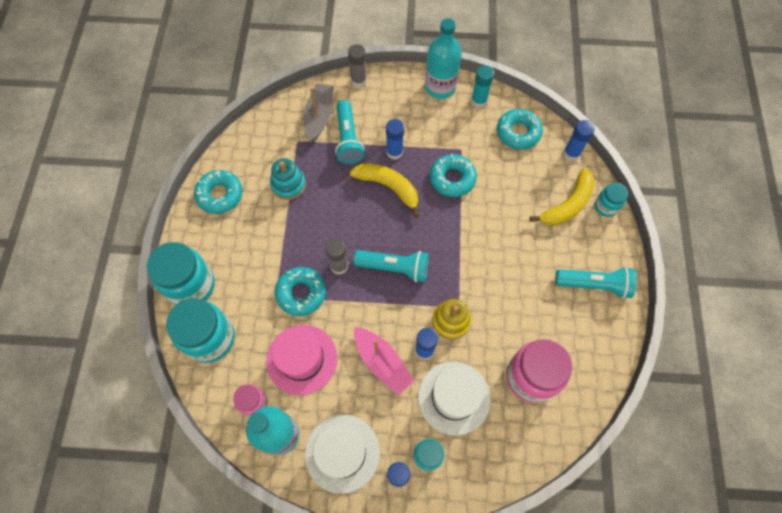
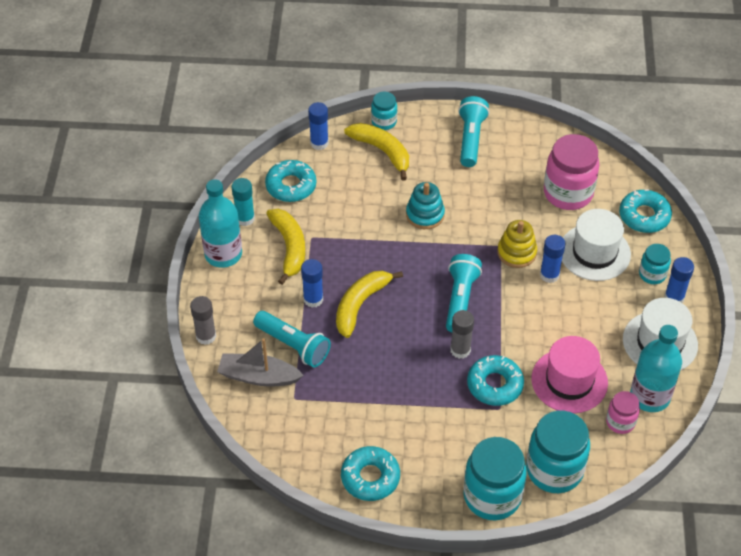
camera: 90 degrees left, 15 degrees down
(288, 184) = (356, 404): turquoise stacking toy -> turquoise stacking toy (425, 214)
(348, 139) = (293, 345): turquoise flashlight -> turquoise flashlight turned 45 degrees clockwise
(382, 362) = (566, 310): pink boat -> none
(449, 133) = (289, 248): none -> yellow banana
(452, 179) = (350, 246): turquoise donut -> turquoise donut (644, 216)

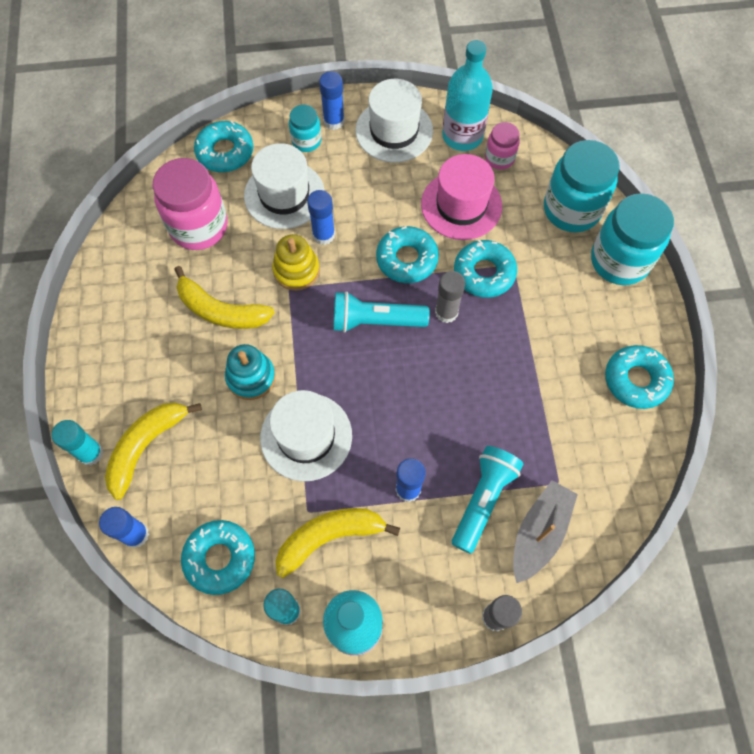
camera: 100 degrees left, 15 degrees up
(258, 376) = (539, 533): grey boat -> grey boat turned 150 degrees counterclockwise
(360, 305) = (405, 430): yellow banana -> yellow banana (221, 310)
(369, 243) = (306, 436): none -> white hat
(384, 122) = (90, 453): turquoise jar -> turquoise glue stick
(470, 139) = (117, 341): turquoise flashlight -> none
(517, 330) = (407, 259): none -> turquoise donut

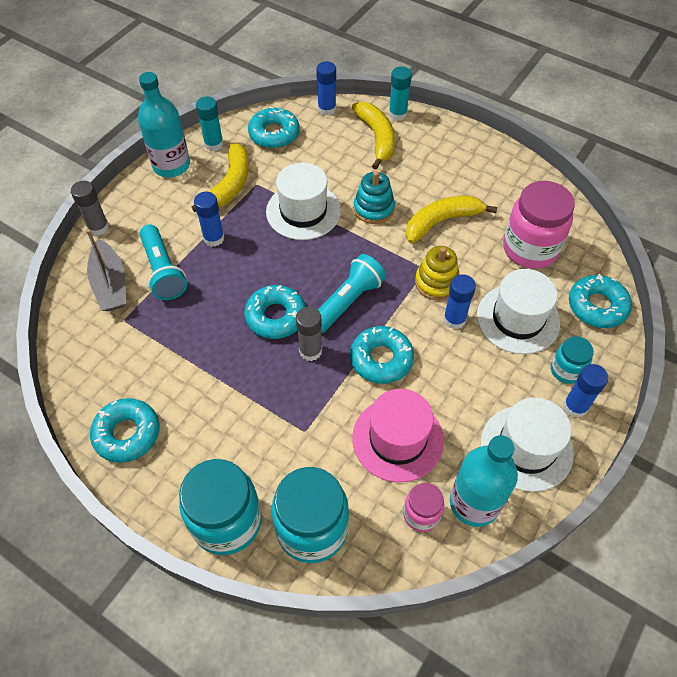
camera: 130 degrees right, 10 degrees down
(484, 273) = (318, 403): turquoise donut -> turquoise donut (276, 316)

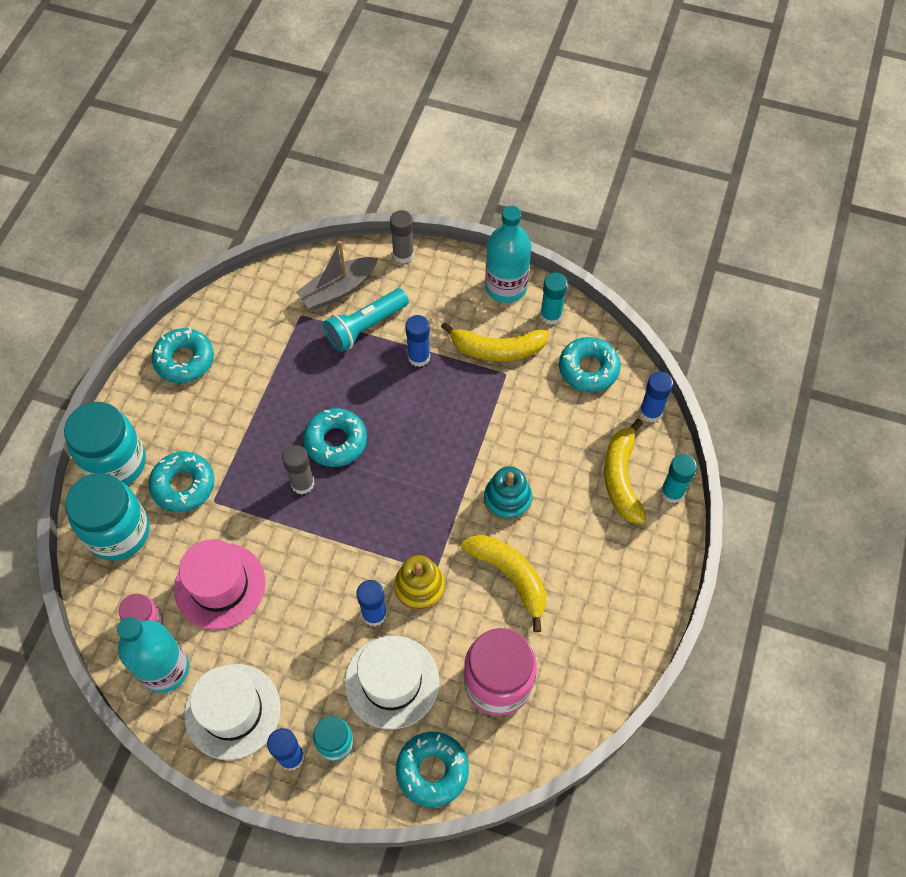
camera: 75 degrees right, 5 degrees up
(303, 211) = (481, 429): white hat -> none
(347, 301) = (371, 503): turquoise flashlight -> none
(377, 138) = (621, 478): yellow banana -> yellow banana turned 120 degrees clockwise
(381, 359) = (307, 551): turquoise donut -> turquoise donut (183, 485)

